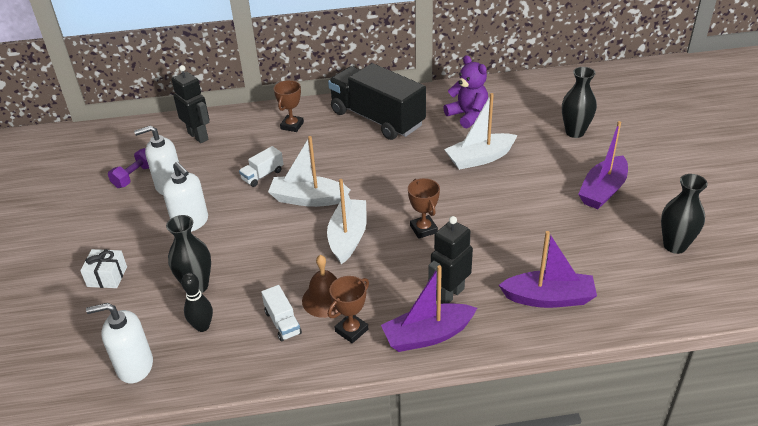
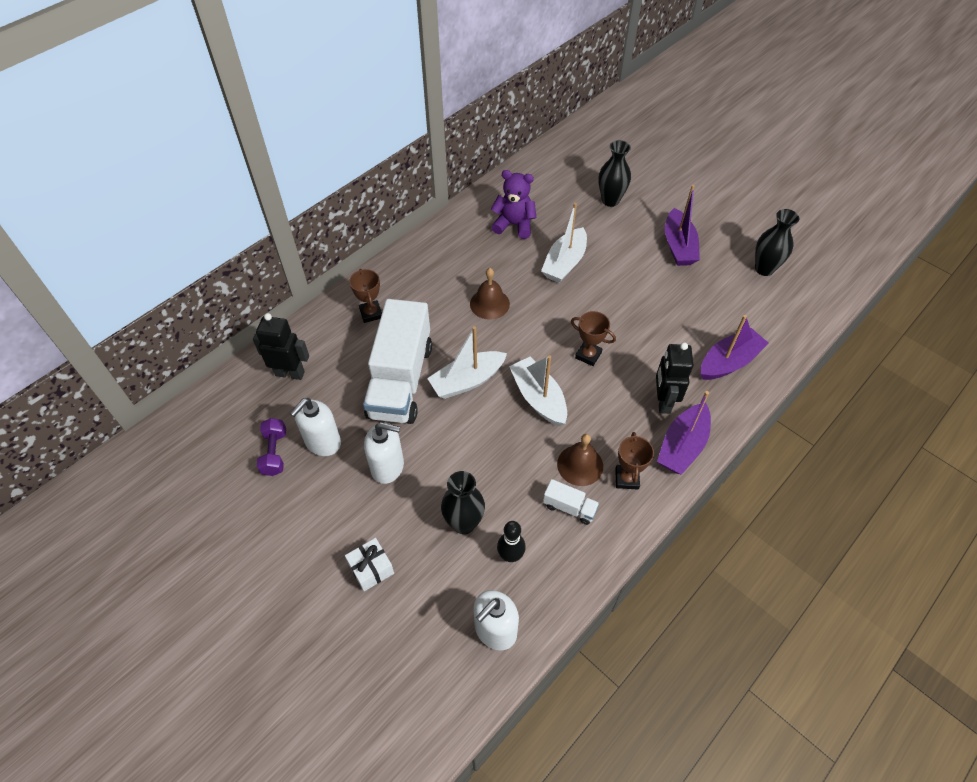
camera: 40 degrees left, 15 degrees up
(262, 175) = (400, 380): white truck -> white truck, size x2.46
(377, 119) = (441, 266): black truck -> none
(385, 158) = (489, 304): none -> brown bell

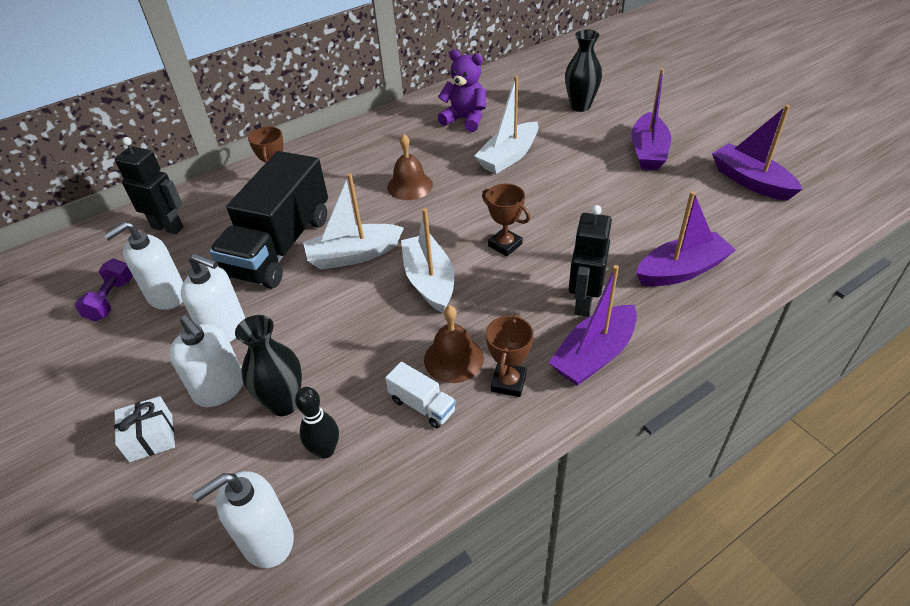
camera: 15 degrees right, 10 degrees down
(400, 380) = (280, 246): white truck -> black truck
(407, 519) = (220, 389): none -> white soap dispenser
(764, 269) = (750, 181): black vase -> purple boat

